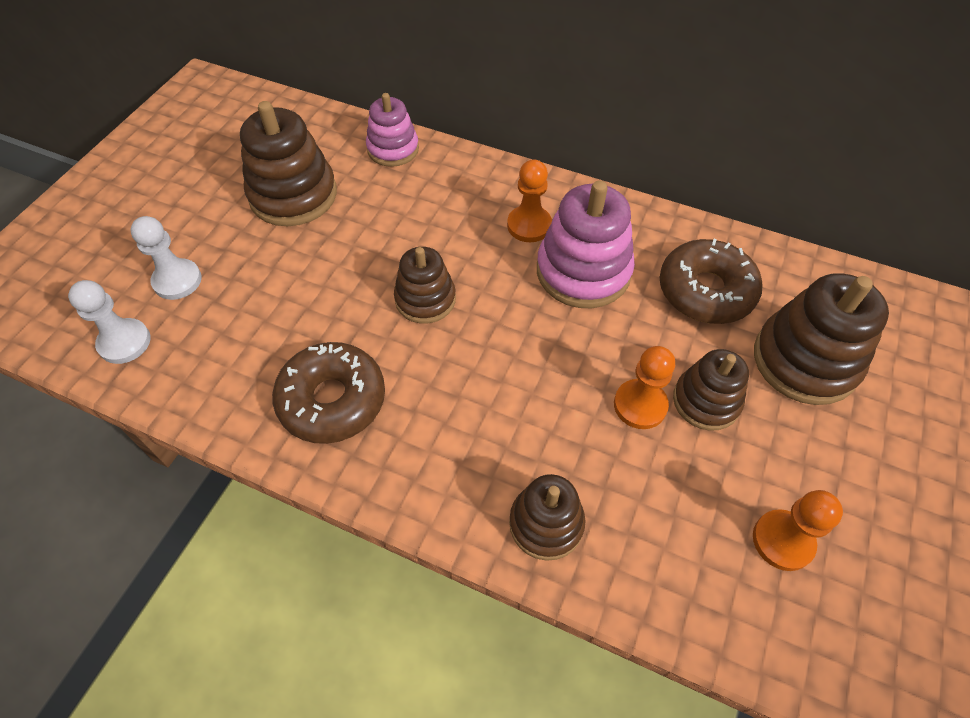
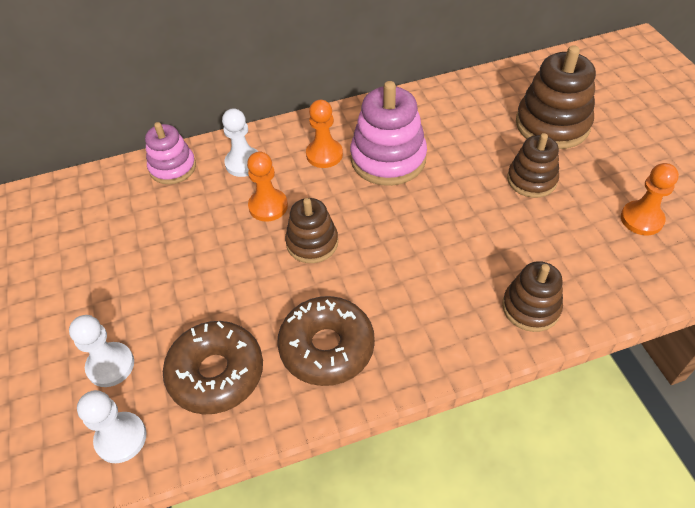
camera: 40 degrees left, 5 degrees down
(293, 195) = (132, 245): brown stacking toy -> none
(452, 184) = (243, 163): none -> white pawn
(640, 405) = (503, 207): orange pawn -> orange pawn (268, 206)
(705, 291) = (465, 123): brown donut -> brown donut (216, 373)

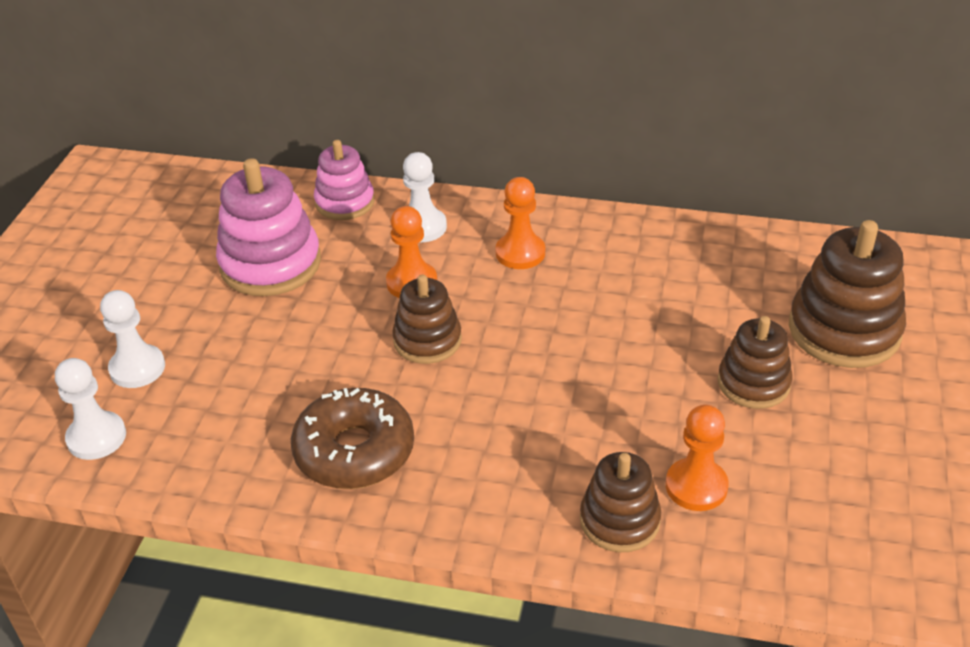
camera: 30 degrees right, 10 degrees down
(216, 373) = (226, 422): brown donut -> none
(388, 159) = (591, 287): pink stacking toy -> pink stacking toy (270, 264)
(641, 219) = (862, 491): orange pawn -> orange pawn (696, 486)

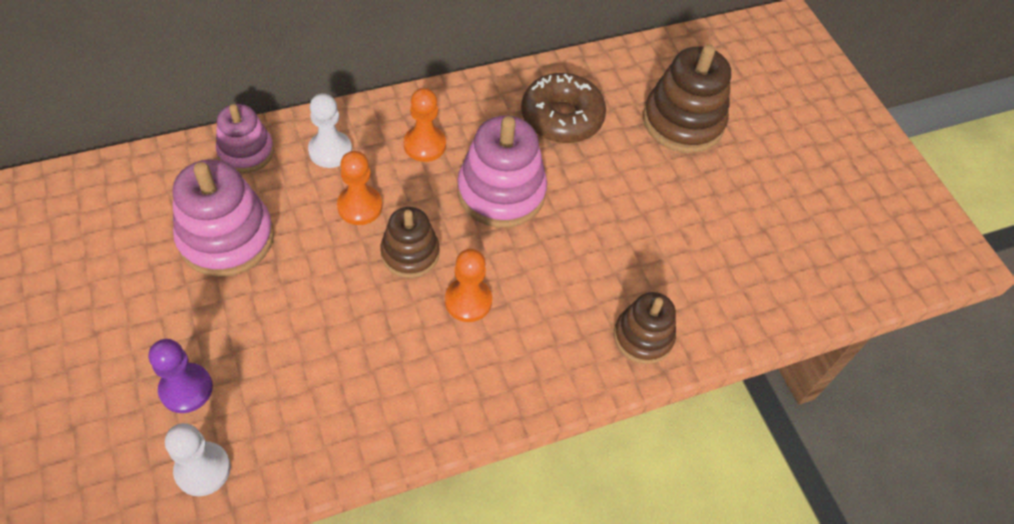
camera: 40 degrees left, 15 degrees up
(137, 368) = (186, 389): white pawn -> purple pawn
(354, 451) = (425, 374): brown donut -> brown donut (562, 117)
(567, 322) = (501, 192): none -> pink stacking toy
(696, 486) = (672, 286): orange pawn -> orange pawn (468, 301)
(753, 383) = (655, 189): brown stacking toy -> none

